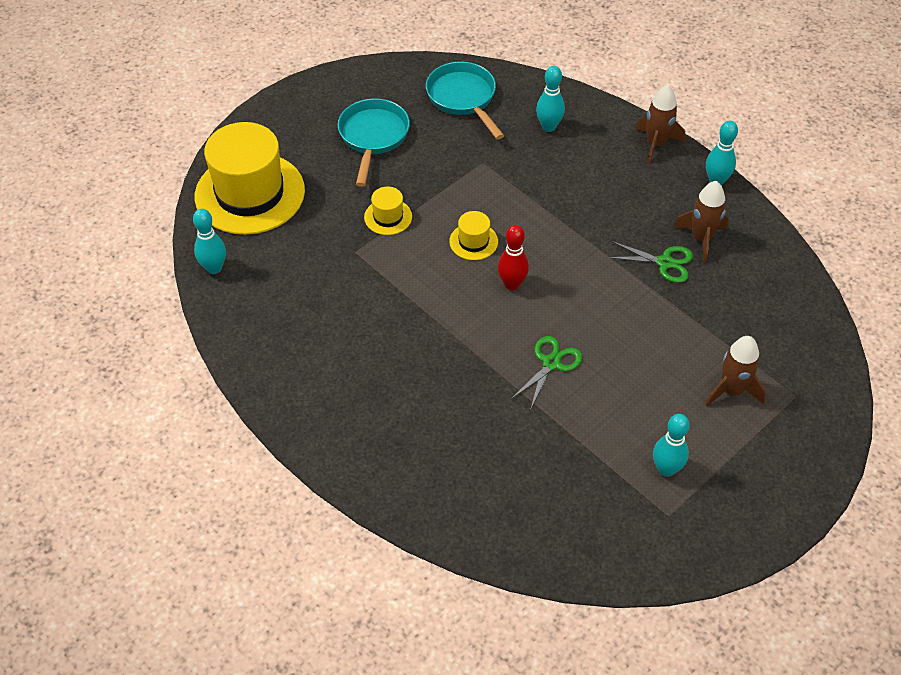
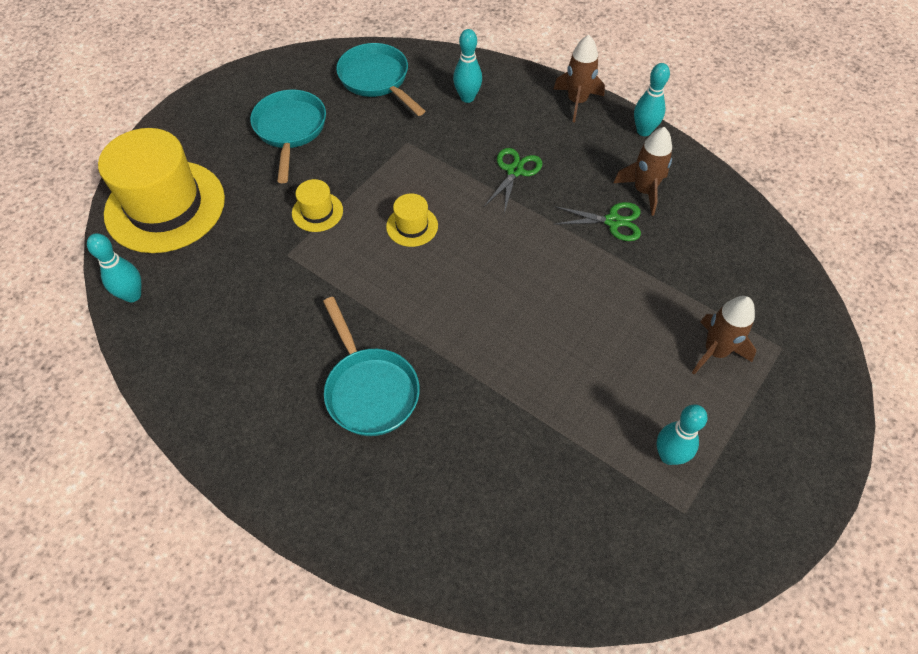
camera: 10 degrees left, 5 degrees up
(412, 377) = (369, 389): none -> turquoise pan
(512, 284) = (460, 267): red bowling pin -> none
(551, 363) = (519, 350): green scissors -> green scissors (515, 171)

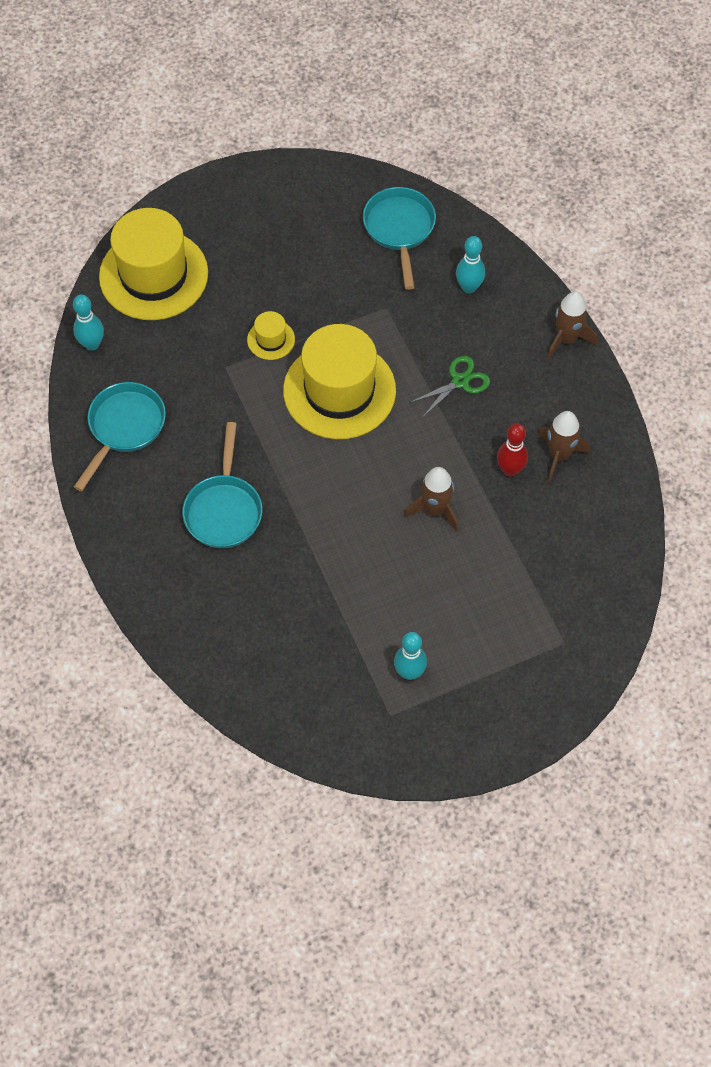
camera: 30 degrees right, 5 degrees up
(290, 130) = (293, 248): turquoise pan -> turquoise pan (124, 428)
(412, 226) = (339, 390): yellow hat -> yellow hat, size x2.32
(613, 221) = (510, 470): green scissors -> red bowling pin
(644, 131) = (605, 398): turquoise bowling pin -> none
(715, 351) = (507, 618): brown rocket -> brown rocket (435, 510)

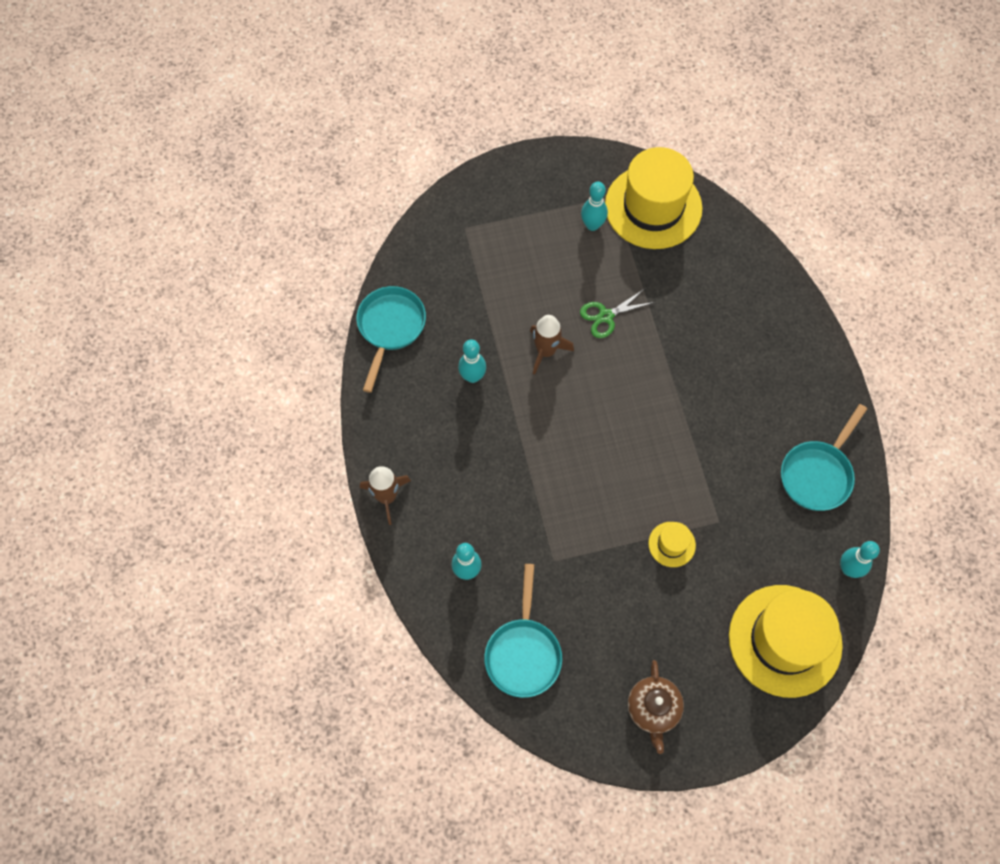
camera: 170 degrees left, 5 degrees up
(224, 509) = (730, 381): turquoise pan -> turquoise pan (390, 328)
(272, 205) = (653, 709): none -> brown teapot
(339, 390) = (612, 478): yellow hat -> yellow hat (653, 207)
(460, 381) = (498, 469): green scissors -> green scissors (606, 316)
(510, 470) = (472, 376): red bowling pin -> turquoise bowling pin
(559, 455) = (426, 383): brown rocket -> none

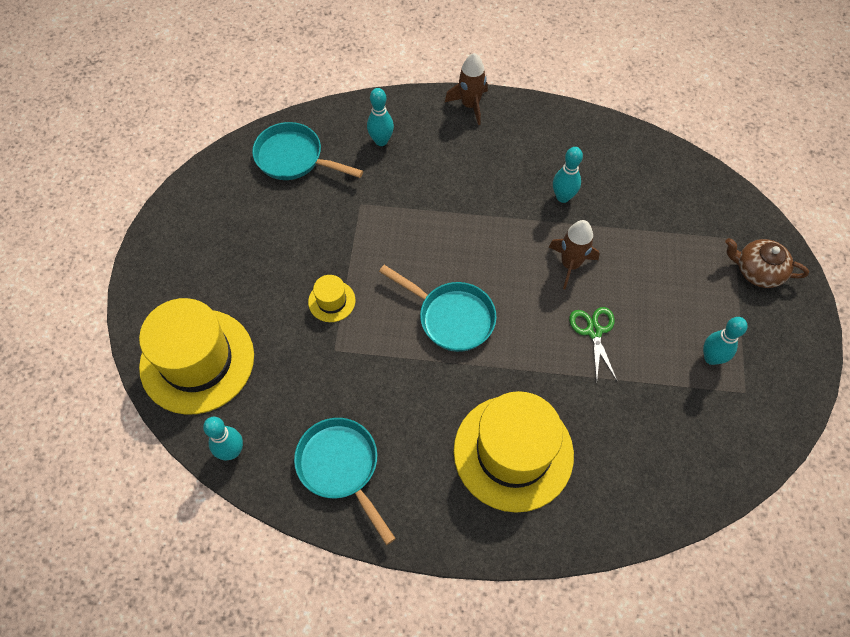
camera: 110 degrees right, 5 degrees down
(390, 328) = (634, 149): turquoise pan -> turquoise pan (451, 317)
(653, 207) = (722, 430): yellow hat -> yellow hat (513, 452)
(653, 709) = (199, 233): brown teapot -> brown teapot (757, 271)

